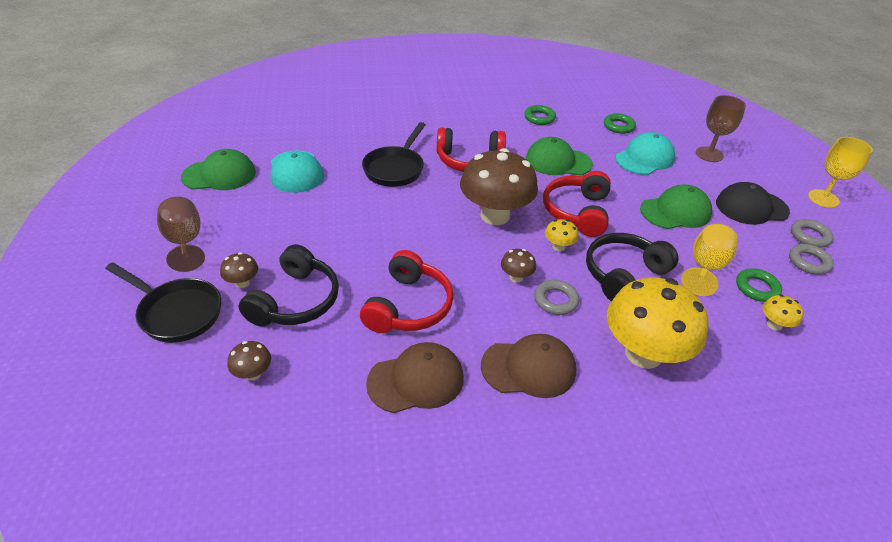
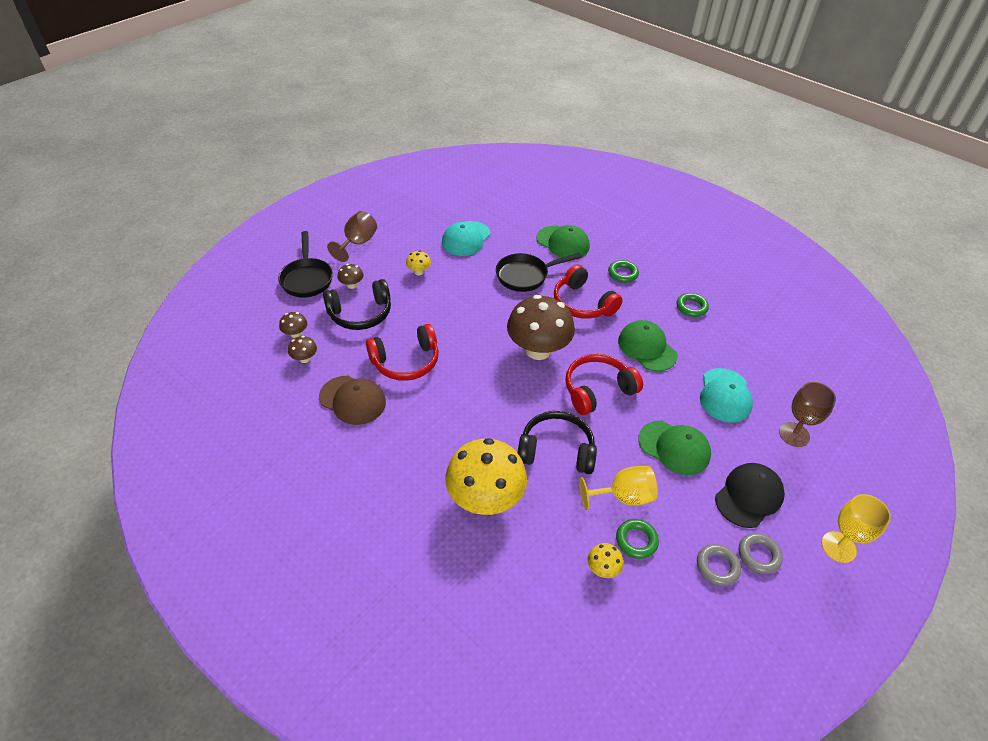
camera: 50 degrees right, 5 degrees up
(219, 175) = (424, 214): green cap -> green cap (563, 242)
(516, 277) = (487, 395): brown mushroom -> brown mushroom (305, 359)
(528, 368) = (412, 445): brown cap -> none
(556, 300) = (487, 427): grey ring -> none
(558, 246) = (545, 400): yellow mushroom -> yellow mushroom (419, 272)
(618, 126) = (750, 357): green ring -> green ring (622, 274)
(645, 158) = (725, 395): turquoise cap -> turquoise cap turned 90 degrees clockwise
(751, 207) = (749, 496): black cap -> black cap turned 90 degrees clockwise

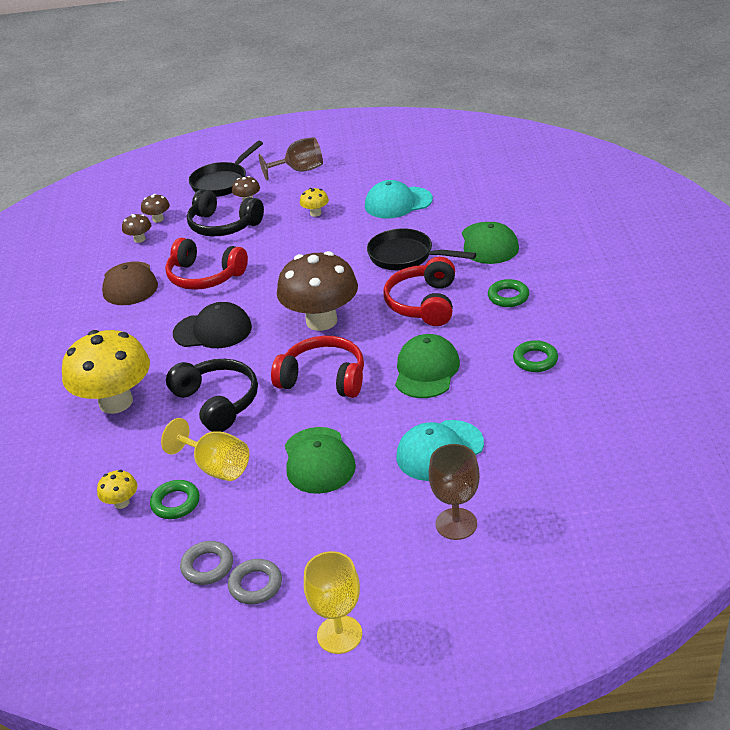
camera: 50 degrees right, 10 degrees down
(749, 496) = (323, 539): black cap -> black cap (213, 330)

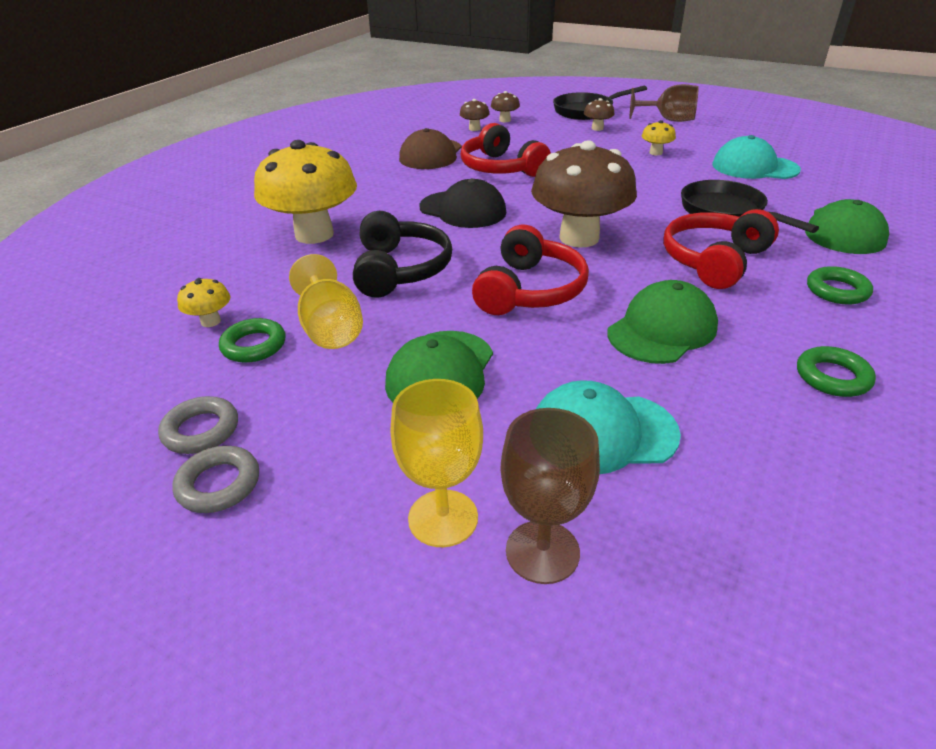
camera: 30 degrees right, 0 degrees up
(223, 225) = (556, 138): black headphones -> none
(323, 378) = (530, 290): red headphones -> red headphones turned 60 degrees clockwise
(339, 634) = (229, 627): yellow goblet -> yellow goblet (443, 518)

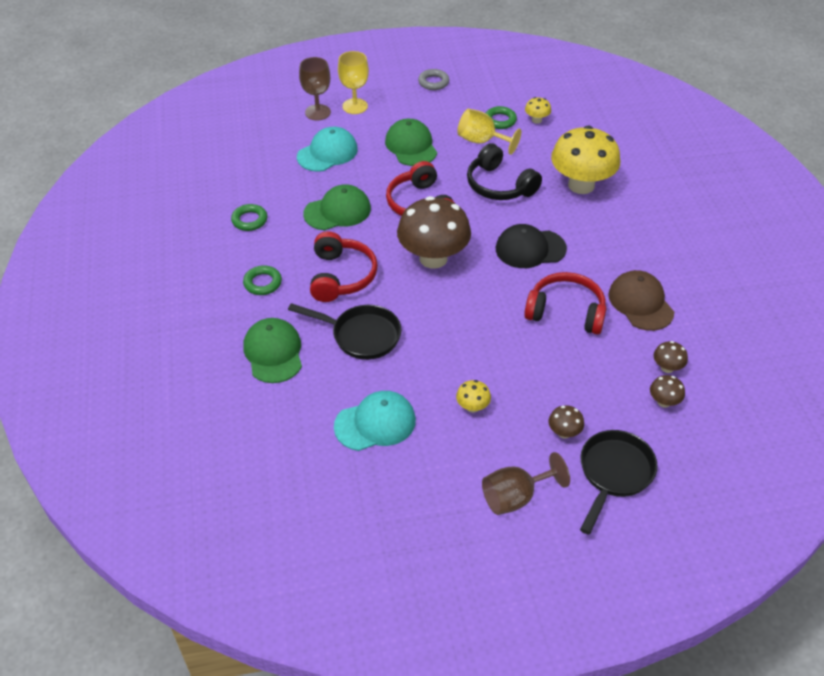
camera: 140 degrees right, 10 degrees up
(201, 430) = (465, 90): grey ring -> none
(662, 329) = (337, 211): green cap -> green cap turned 120 degrees counterclockwise

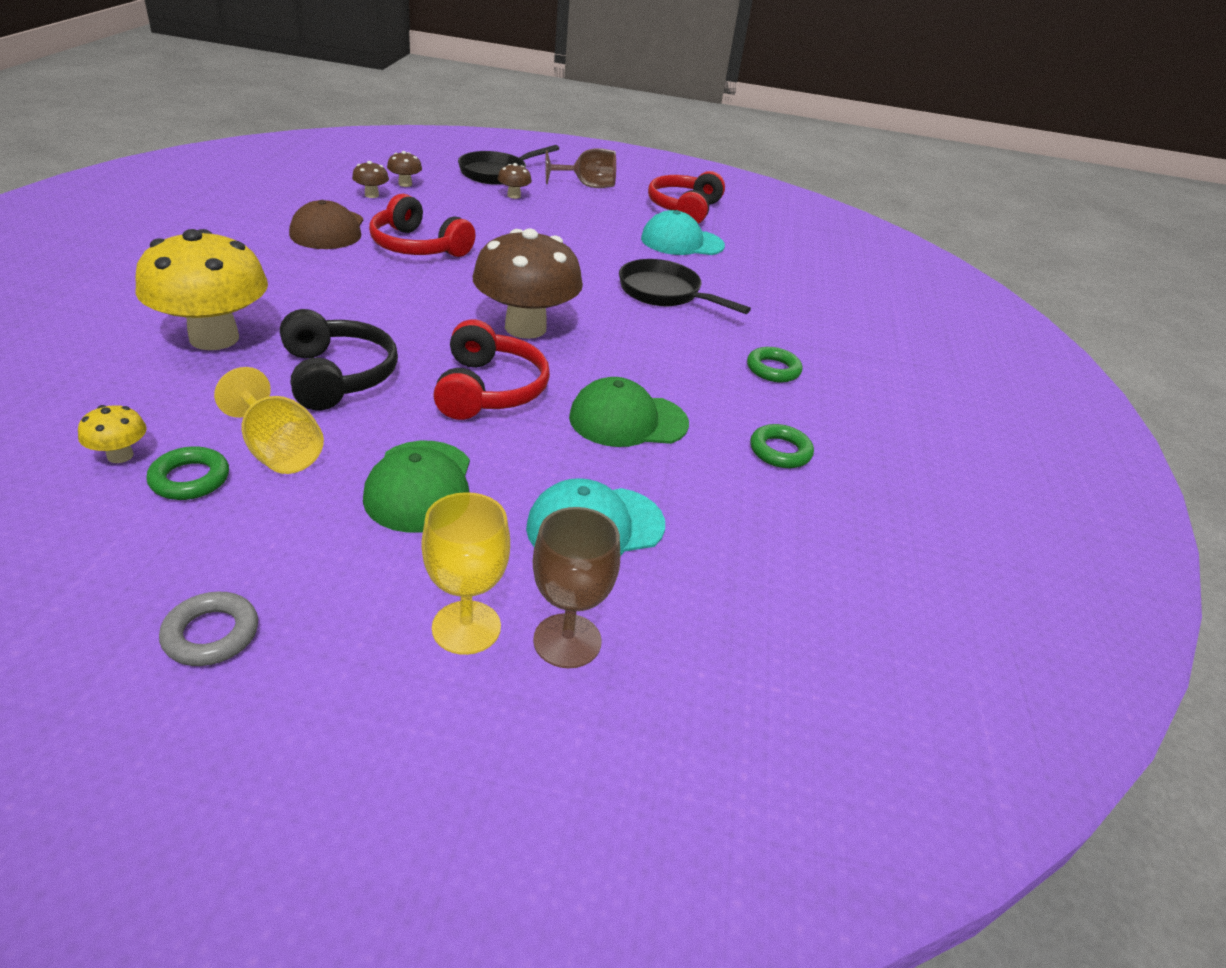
camera: 165 degrees left, 10 degrees down
(273, 352) = (772, 308): green cap -> none
(341, 276) = (662, 346): red headphones -> red headphones (684, 209)
(472, 407) = (582, 226): yellow mushroom -> none
(530, 249) = (388, 300): black cap -> none

